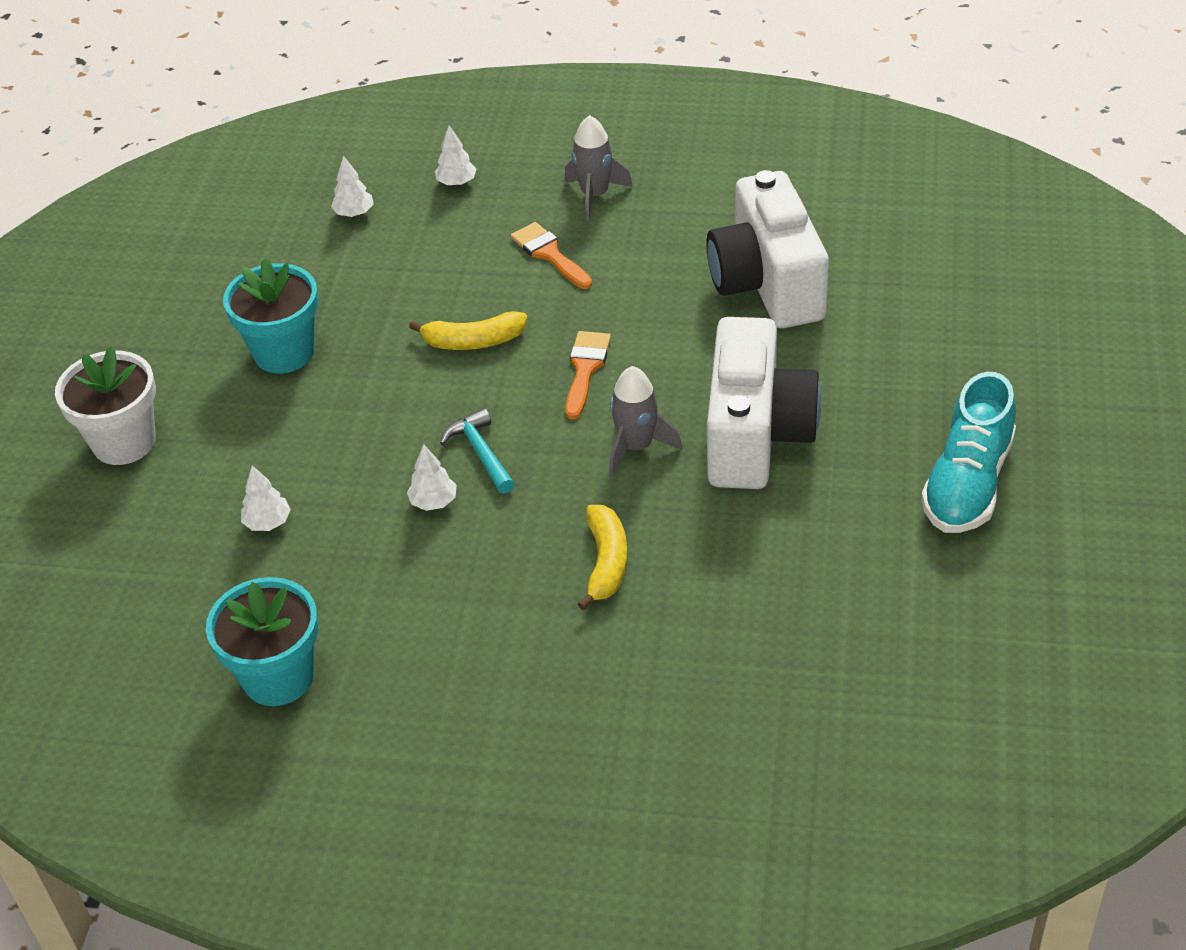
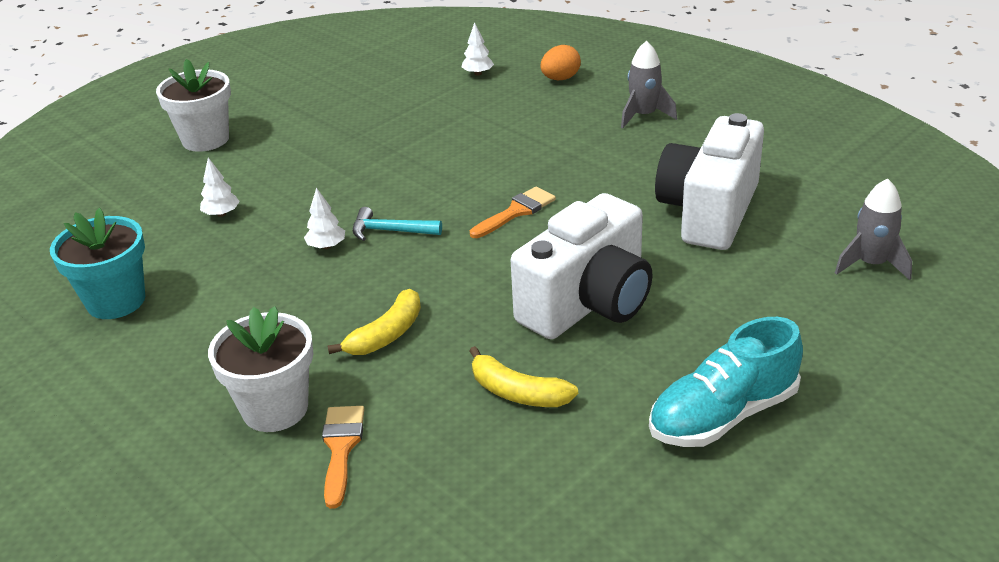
camera: 35 degrees right, 10 degrees down
(284, 352) = (346, 129): turquoise flower pot -> none
(456, 182) = (560, 79): white tree -> orange egg
(473, 341) = (464, 167): yellow banana -> yellow banana (517, 392)
(480, 452) = (390, 231): turquoise hammer -> turquoise hammer turned 90 degrees counterclockwise
(549, 254) = (572, 137): orange brush -> orange brush (341, 448)
(586, 689) = (275, 409): none -> white flower pot
(636, 447) = (494, 273): grey rocket -> grey rocket (871, 264)

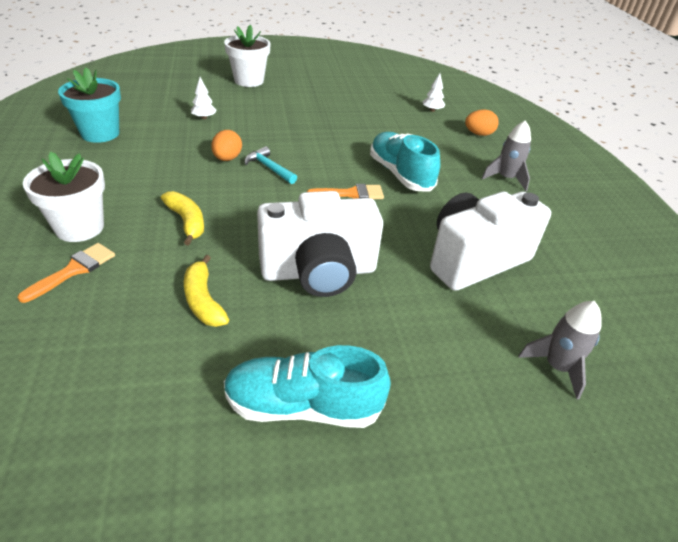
camera: 30 degrees right, 5 degrees up
(326, 246) = (227, 159): white tree -> orange egg
(386, 334) = (187, 222): yellow banana -> yellow banana turned 105 degrees counterclockwise
(538, 165) = (400, 174): none -> turquoise shoe

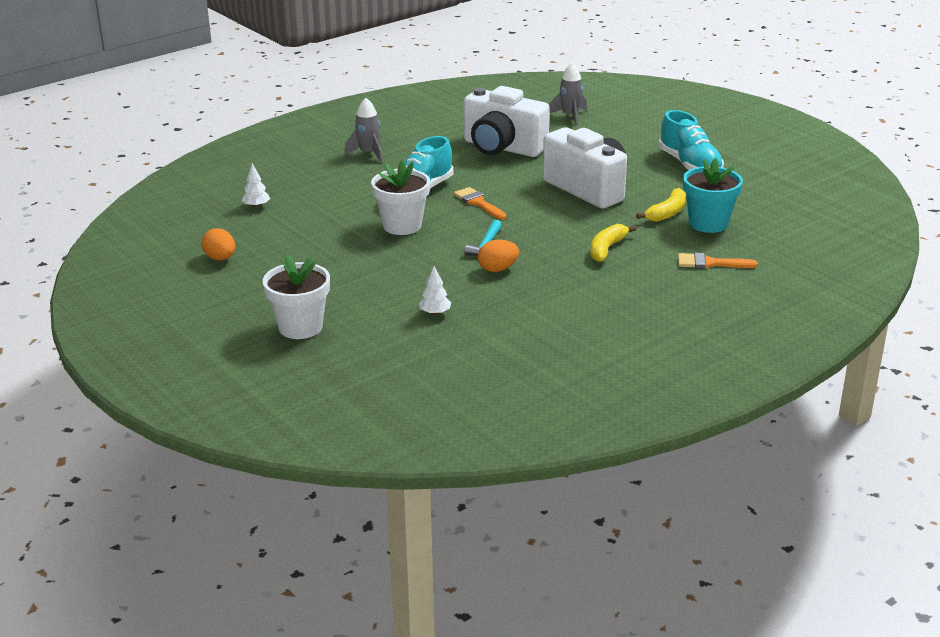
camera: 115 degrees left, 10 degrees down
(79, 227) = (674, 284): white flower pot -> white flower pot (402, 226)
(100, 133) = (544, 351): turquoise flower pot -> turquoise flower pot (708, 223)
(478, 134) = (290, 176): orange egg -> orange egg (220, 258)

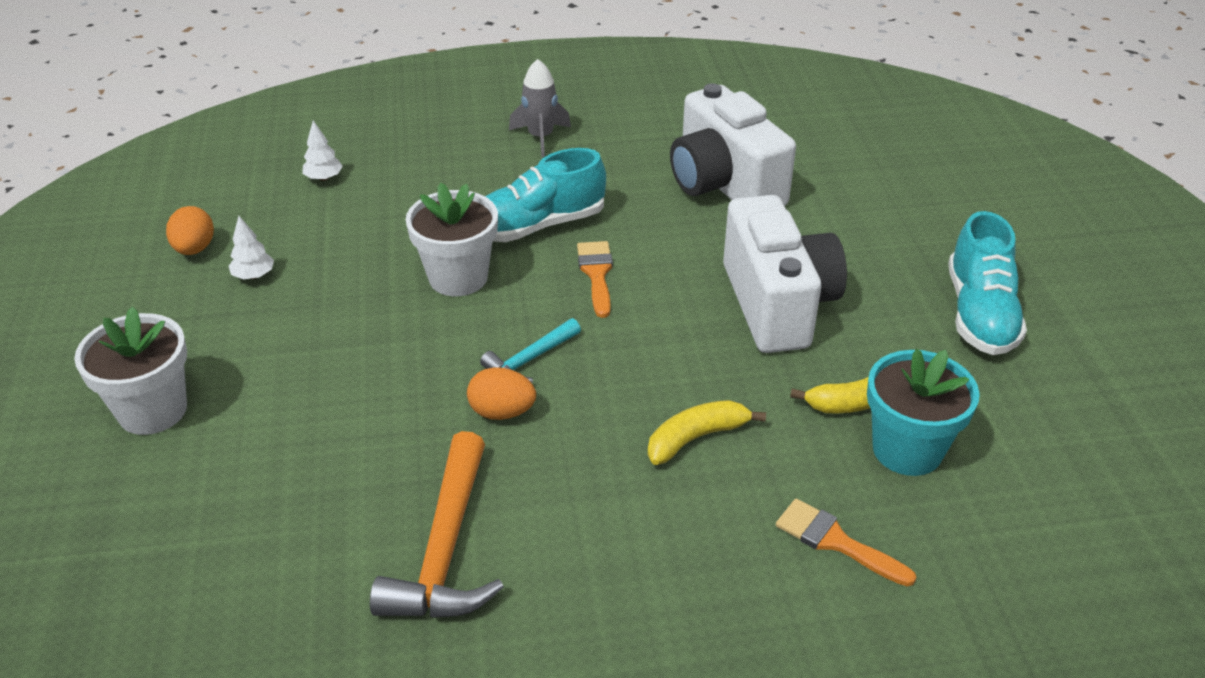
camera: 30 degrees right, 10 degrees up
(435, 313) = (336, 462): white tree -> white tree (254, 276)
(534, 324) = (445, 550): none -> orange hammer
(570, 116) = (873, 158): grey rocket -> none

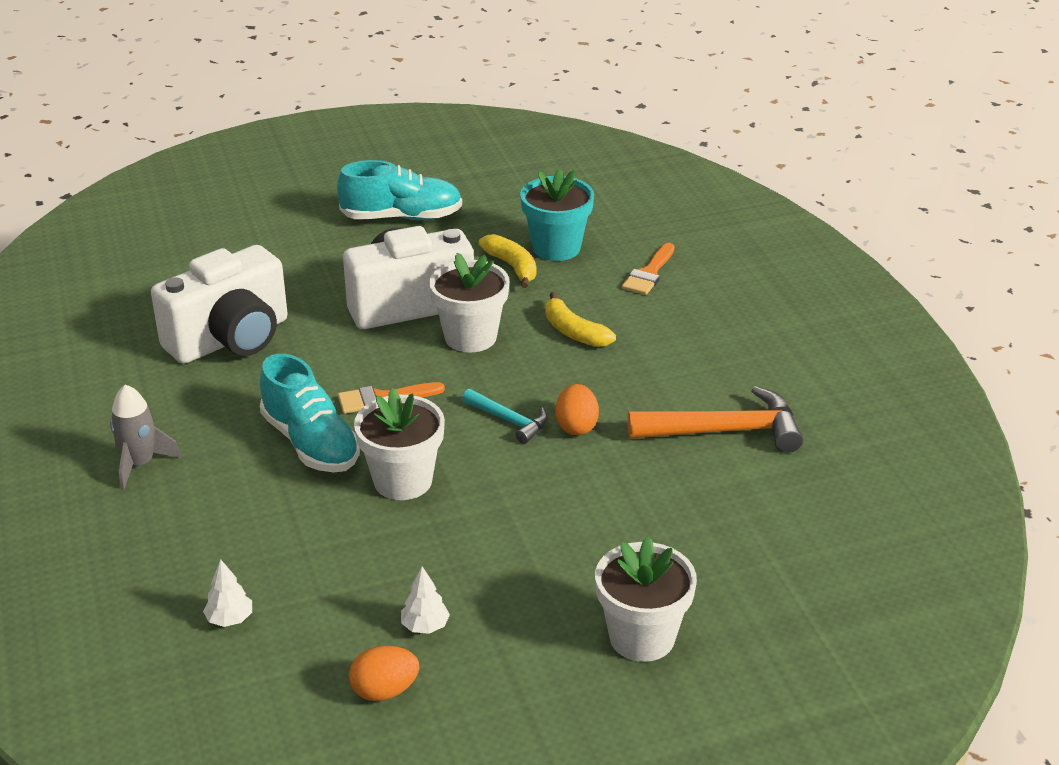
camera: 100 degrees left, 5 degrees down
(699, 347) = (470, 337): none -> white flower pot

